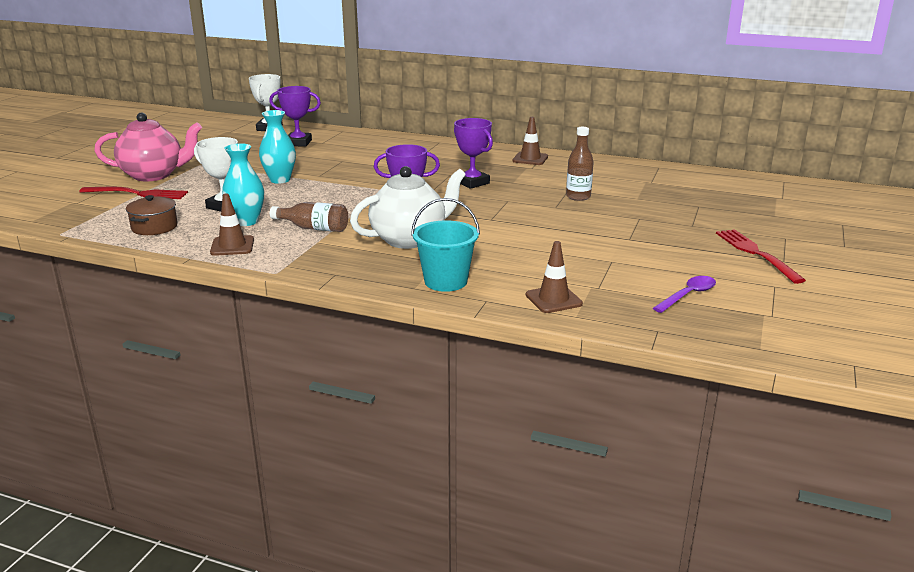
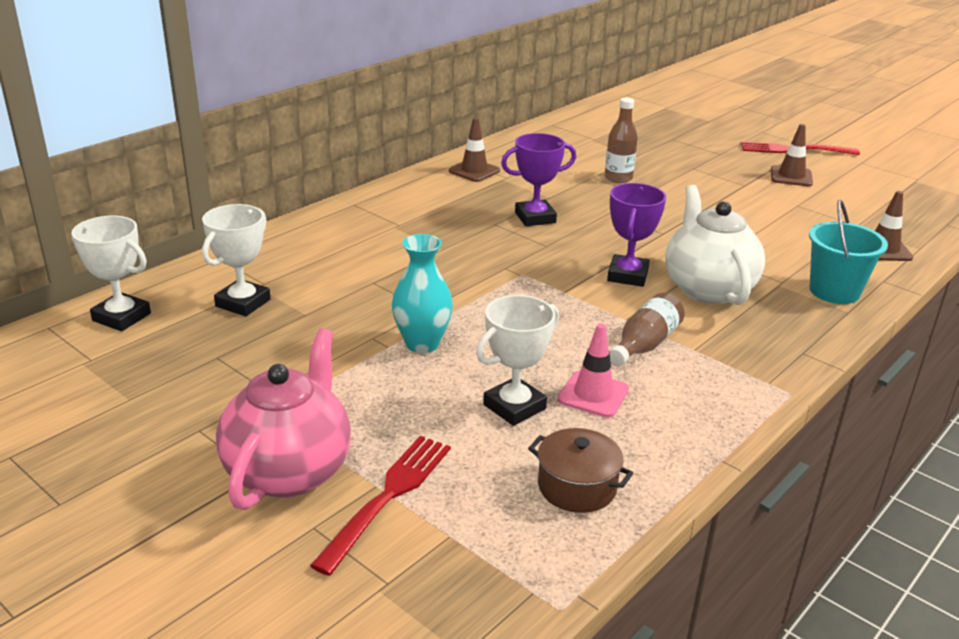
camera: 70 degrees left, 5 degrees up
(232, 246) = (688, 417): brown traffic cone -> brown traffic cone (791, 176)
(246, 221) = (593, 394): turquoise vase -> pink traffic cone
(298, 143) = (243, 303): purple trophy -> white trophy
(688, 295) = (877, 195): purple spoon -> none

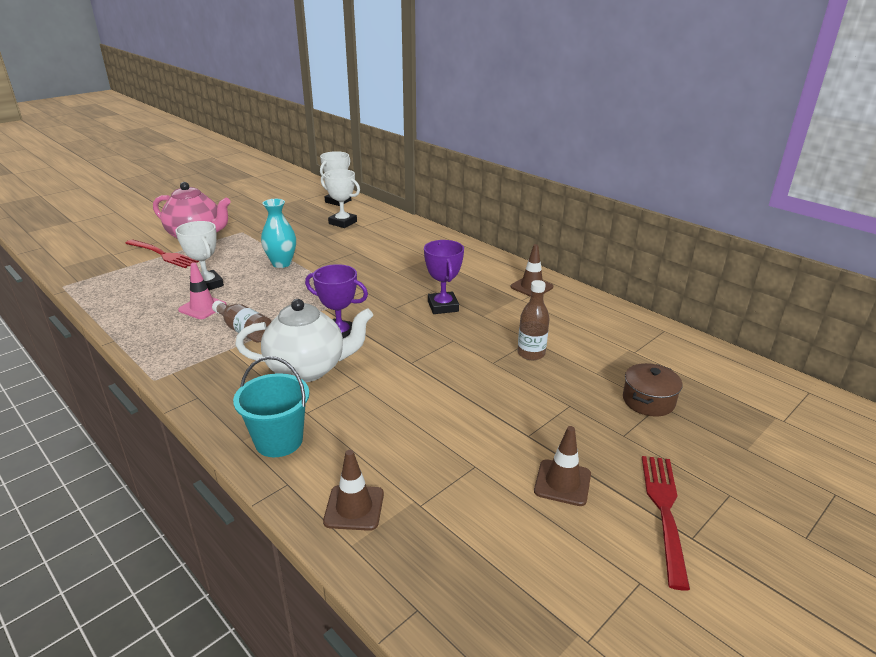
camera: 95 degrees right, 0 degrees up
(577, 487) = (131, 296): brown pot -> brown pot (648, 401)

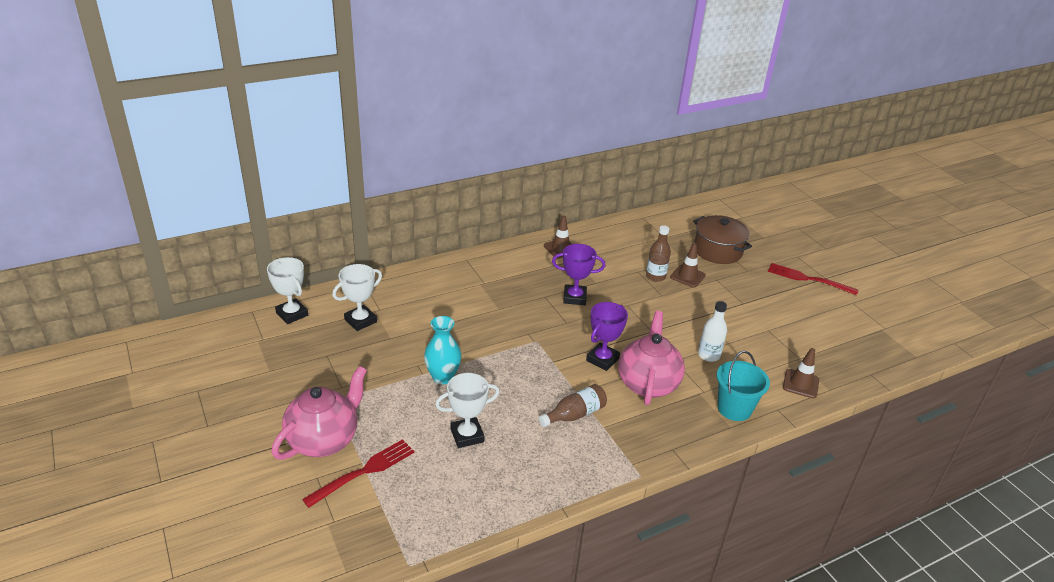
camera: 75 degrees left, 5 degrees up
(202, 307) = (518, 441): pink traffic cone -> none
(308, 369) = (647, 383): white teapot -> pink teapot
(383, 411) = (708, 355): none -> white bottle
(562, 483) = (785, 303): brown traffic cone -> brown traffic cone (687, 276)
(648, 401) = (717, 251): brown pot -> brown pot, size x1.54

